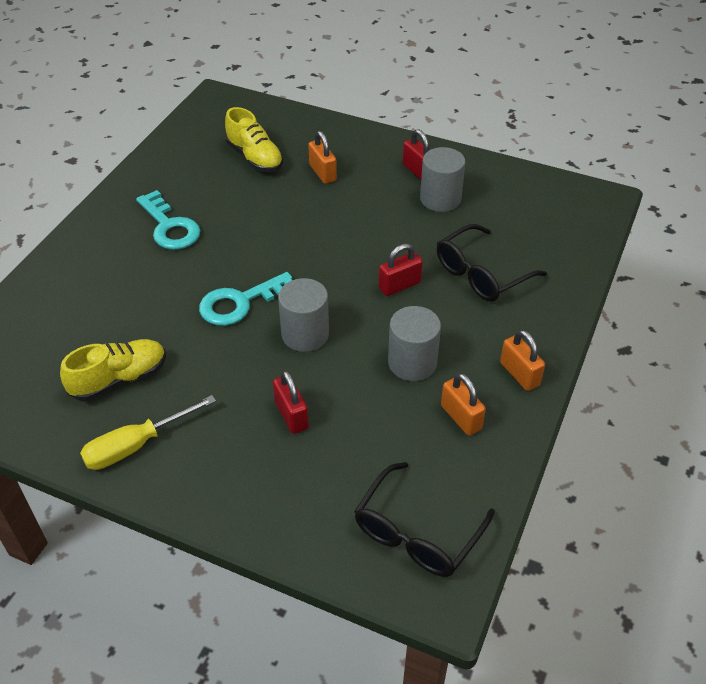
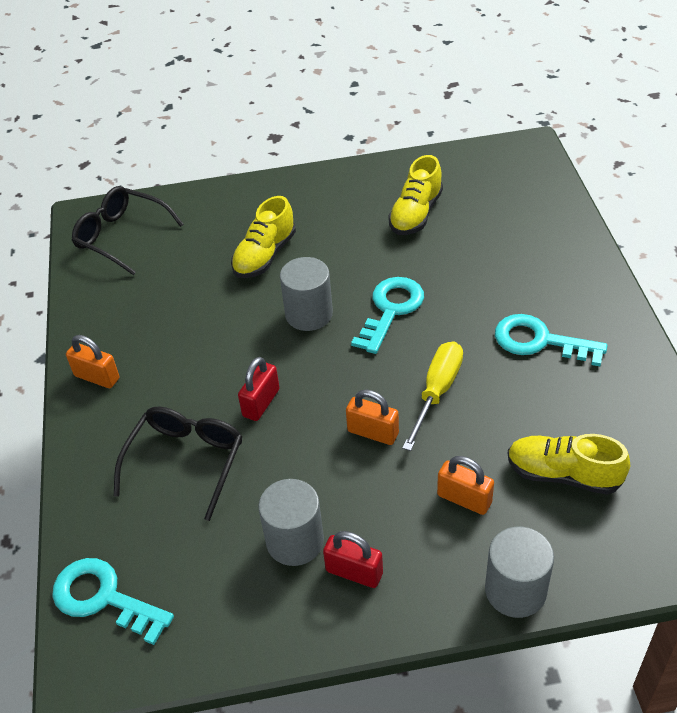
camera: 150 degrees right, 0 degrees up
(136, 445) = (354, 188): yellow screwdriver -> yellow screwdriver (437, 392)
(291, 415) = (265, 255): red padlock -> yellow shoe
(412, 363) = (198, 338): grey cylinder -> grey cylinder (515, 590)
(417, 533) = (121, 236): black glasses -> black glasses turned 60 degrees counterclockwise
(461, 417) = (130, 318): orange padlock -> orange padlock (373, 432)
(578, 224) = (103, 598): none -> turquoise key

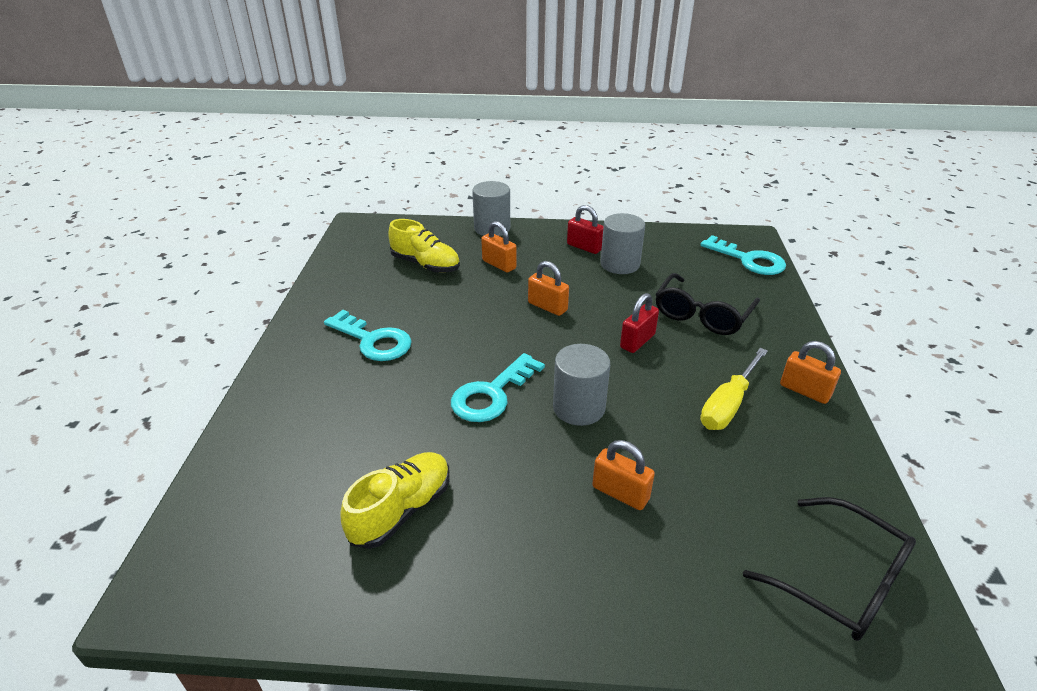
camera: 170 degrees left, 10 degrees down
(265, 255) = (620, 493): yellow shoe -> orange padlock
(437, 392) = (484, 322): yellow screwdriver -> yellow screwdriver (728, 404)

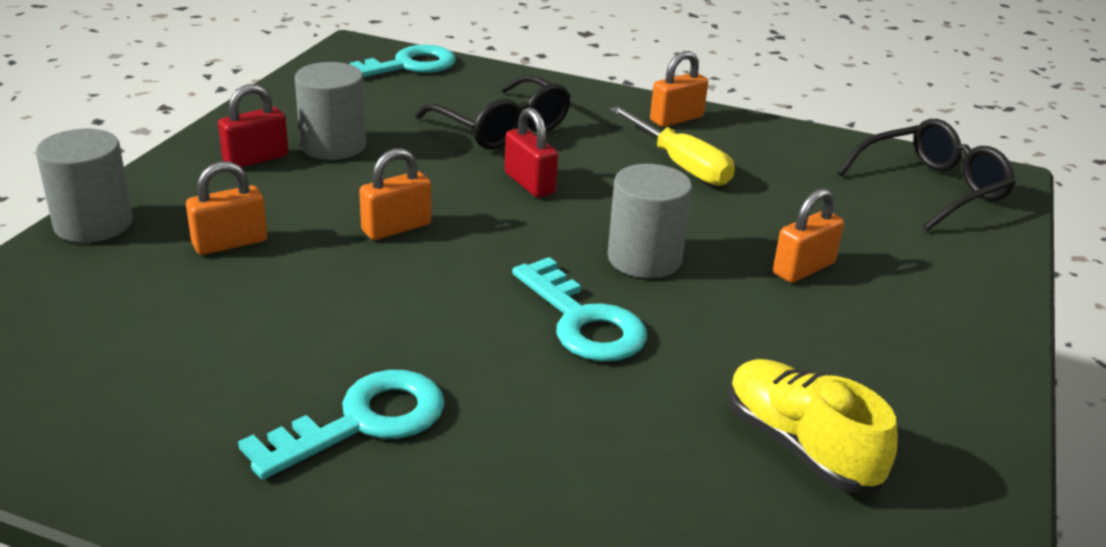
camera: 75 degrees left, 5 degrees down
(426, 265) = (148, 320): yellow shoe -> none

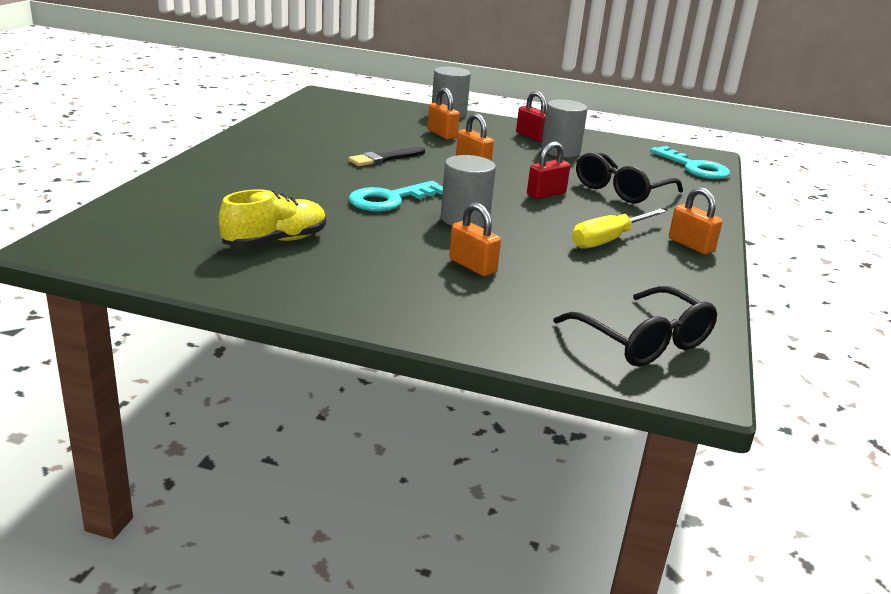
camera: 85 degrees right, 5 degrees down
(363, 421) = (300, 156): turquoise key -> none
(373, 316) = (385, 158): none -> black brush

